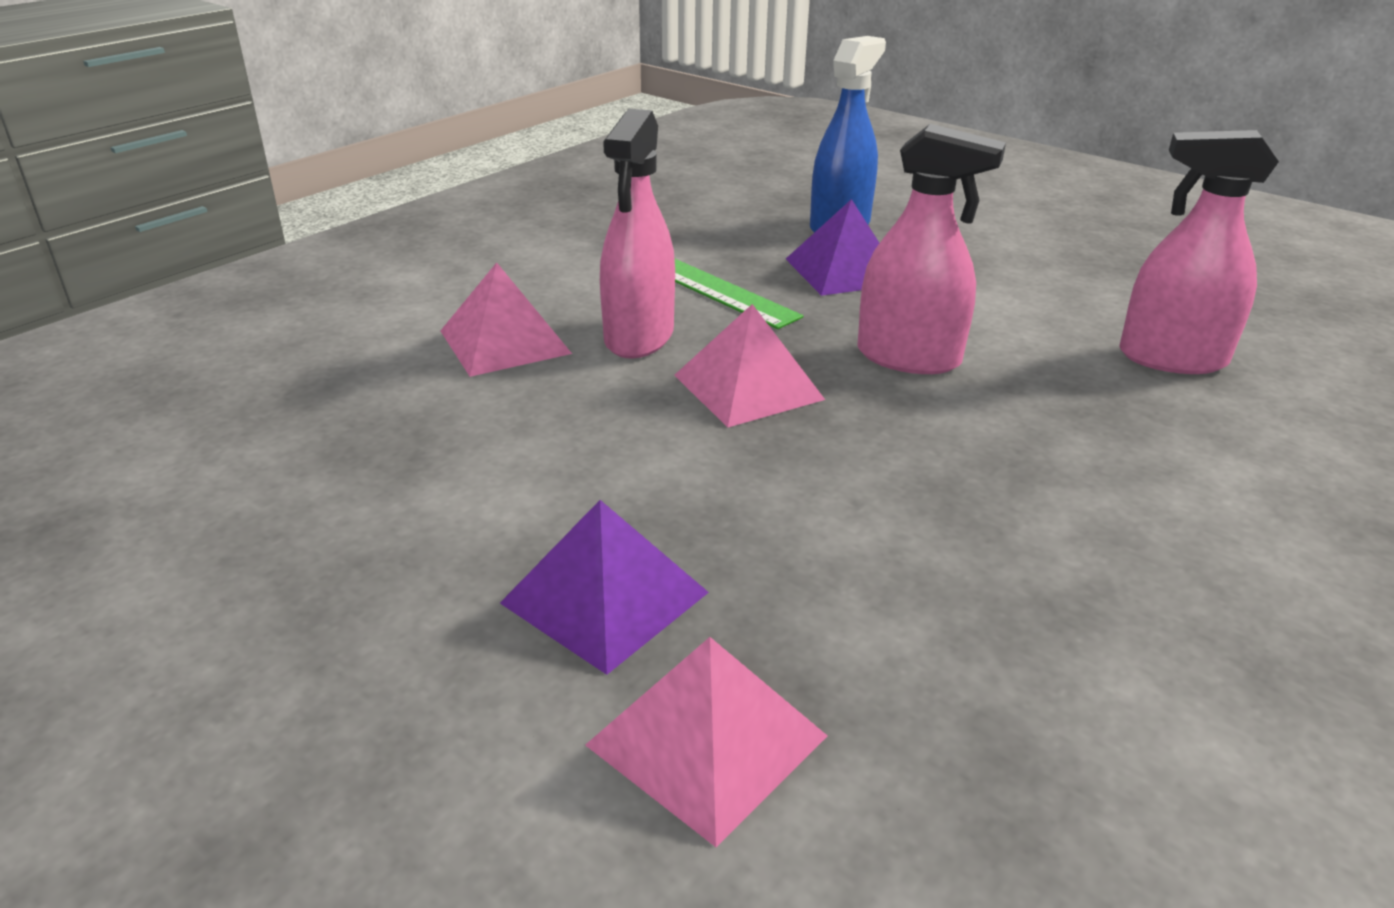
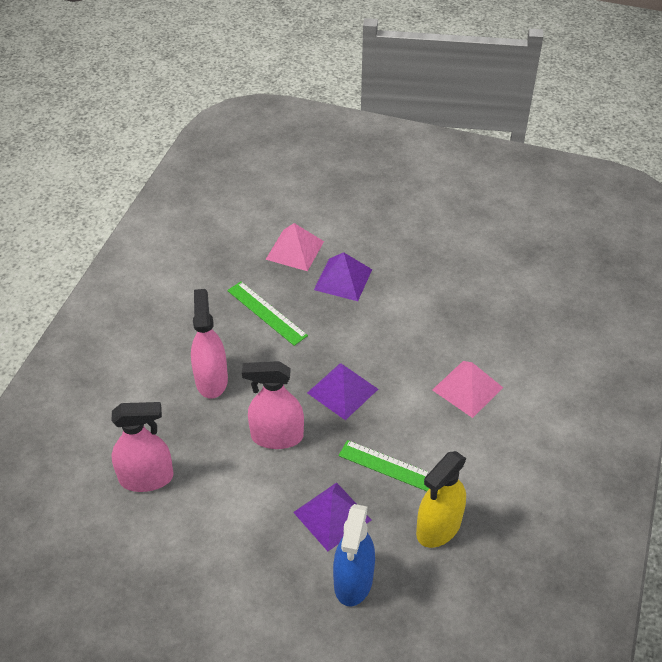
camera: 160 degrees right, 15 degrees up
(639, 337) = (409, 412): pink spray bottle -> pink spray bottle (211, 380)
(693, 238) = (438, 527): none -> yellow spray bottle
(748, 387) = (342, 390): pink pyramid -> purple pyramid
(870, 566) = (266, 313): none -> green ruler

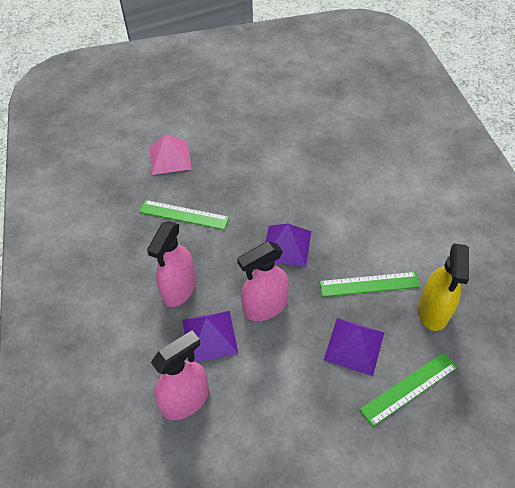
camera: 30 degrees left, 5 degrees up
(211, 380) = (179, 289): pink spray bottle -> pink spray bottle turned 120 degrees counterclockwise
(343, 279) = (223, 163): purple pyramid -> purple pyramid (209, 336)
(353, 581) = (409, 388): blue spray bottle -> green ruler
(467, 388) = (371, 200): pink pyramid -> none

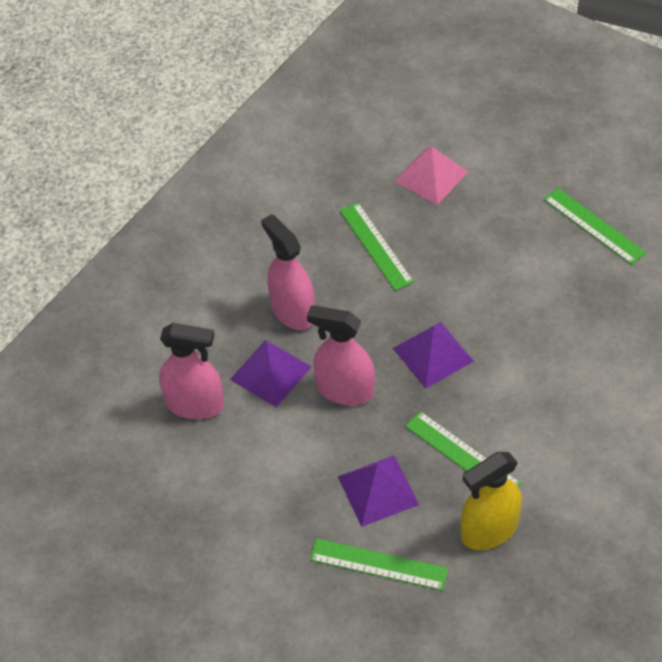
camera: 50 degrees right, 0 degrees up
(179, 289) = (293, 311): pink spray bottle -> pink spray bottle turned 75 degrees clockwise
(282, 122) = (594, 225): none -> green ruler

